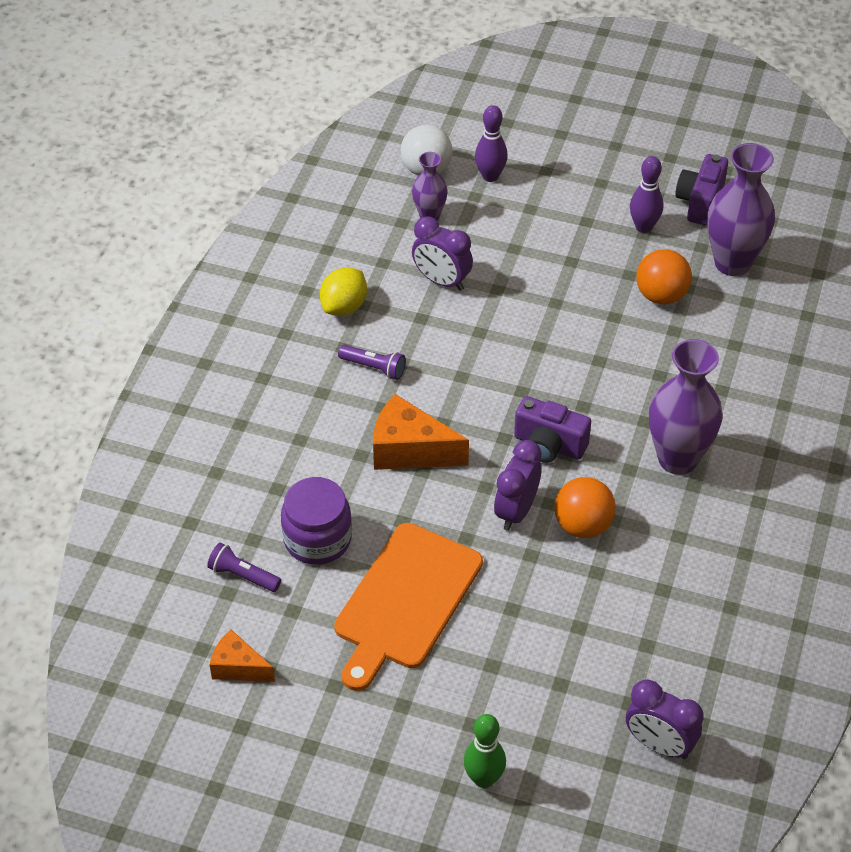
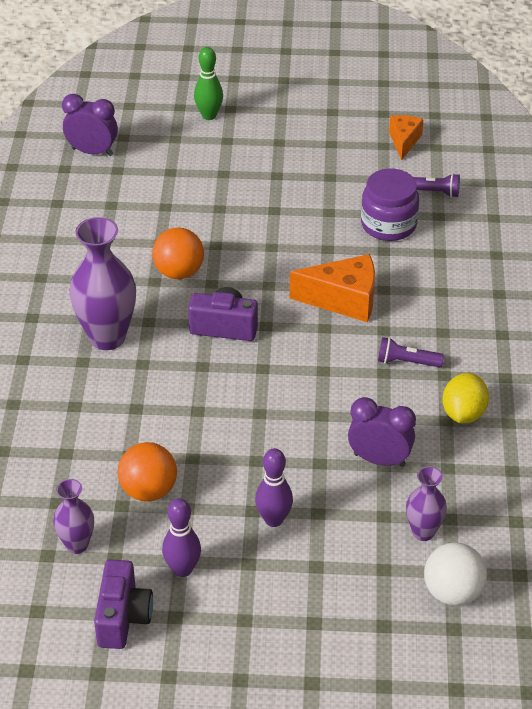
camera: 165 degrees right, 5 degrees down
(238, 667) = (404, 141): orange cheese -> orange cheese turned 90 degrees counterclockwise
(405, 601) = (302, 198): orange cutting board -> none
(490, 176) = (376, 599): purple bowling pin -> purple bowling pin (273, 519)
(516, 511) = (237, 272): purple clock -> none
(732, 263) = (77, 545): purple vase -> purple vase, size x0.55

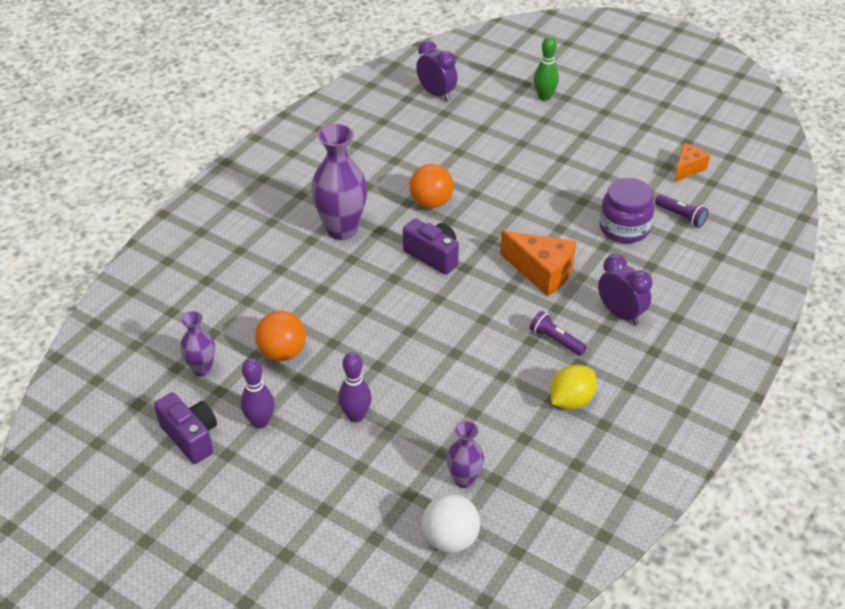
camera: 30 degrees right, 0 degrees up
(123, 617) = (191, 437): purple camera -> purple camera turned 75 degrees counterclockwise
(379, 460) = (473, 407): purple clock -> purple clock (620, 314)

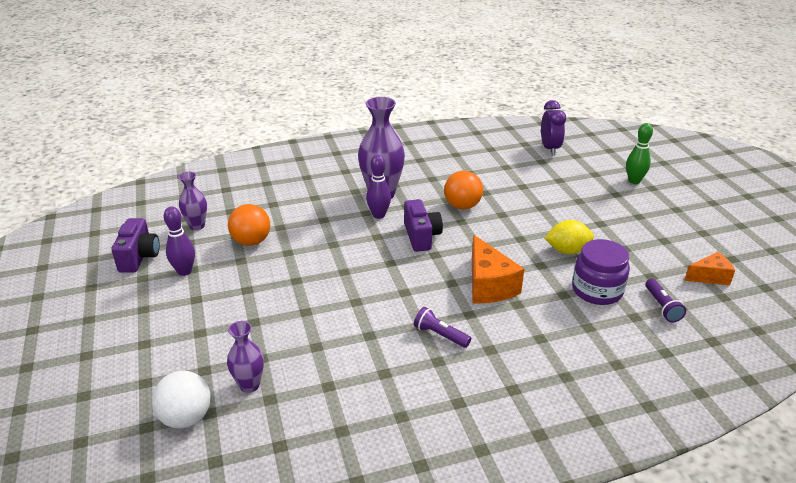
camera: 40 degrees right, 10 degrees down
(356, 416) = (240, 301): purple bowling pin -> purple bowling pin (379, 215)
(556, 340) = (440, 335): purple flashlight -> purple flashlight turned 45 degrees counterclockwise
(571, 400) = (397, 382): yellow lemon -> yellow lemon (567, 251)
(620, 314) = (518, 346): purple clock -> none

